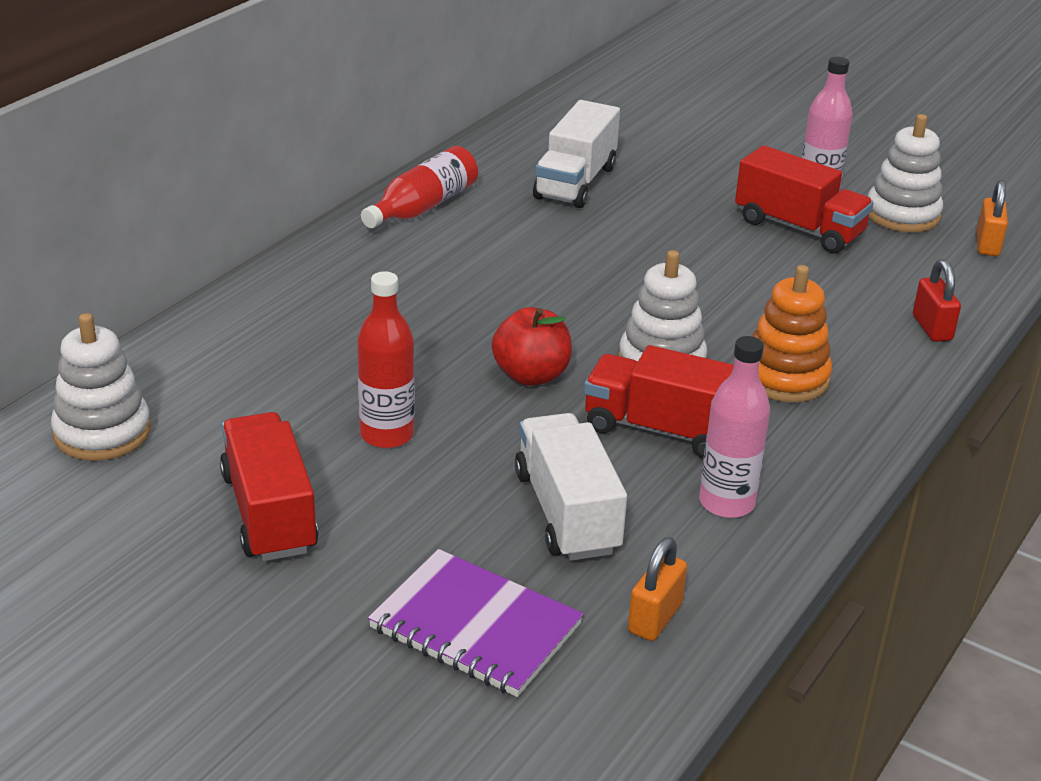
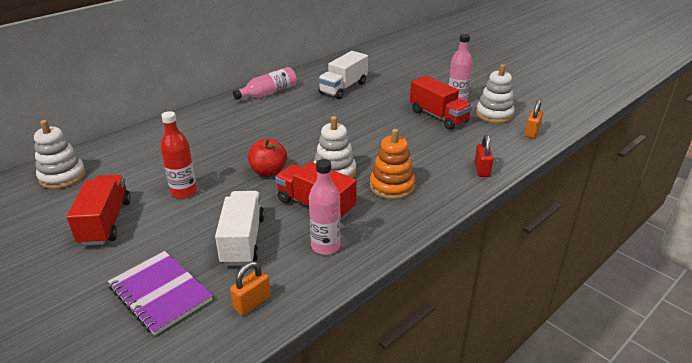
camera: 15 degrees right, 0 degrees up
(423, 206) = (268, 93): red bottle -> pink bottle

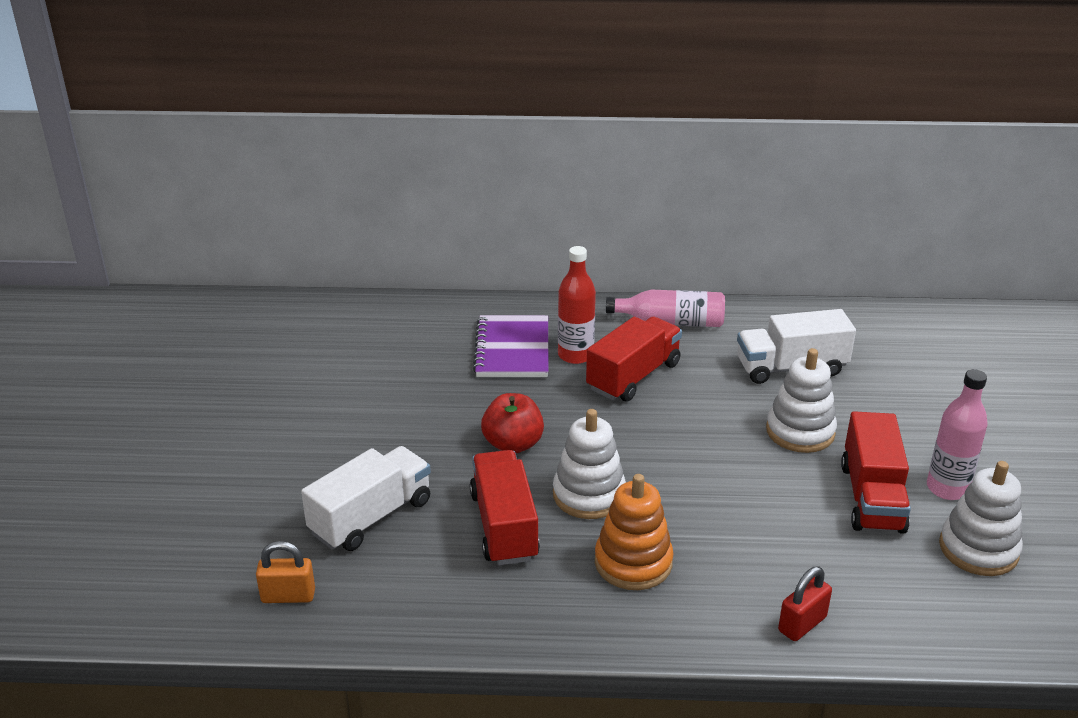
camera: 45 degrees right, 0 degrees up
(62, 176) = (308, 323): white stacking toy -> white stacking toy (800, 431)
(106, 222) = (280, 406): red truck -> red truck (633, 376)
(160, 294) = (229, 523): purple notebook -> purple notebook (512, 349)
(184, 192) = (392, 415): red bottle -> red bottle (575, 355)
(325, 246) = (442, 586): pink bottle -> none
(532, 132) = (997, 619): orange padlock -> none

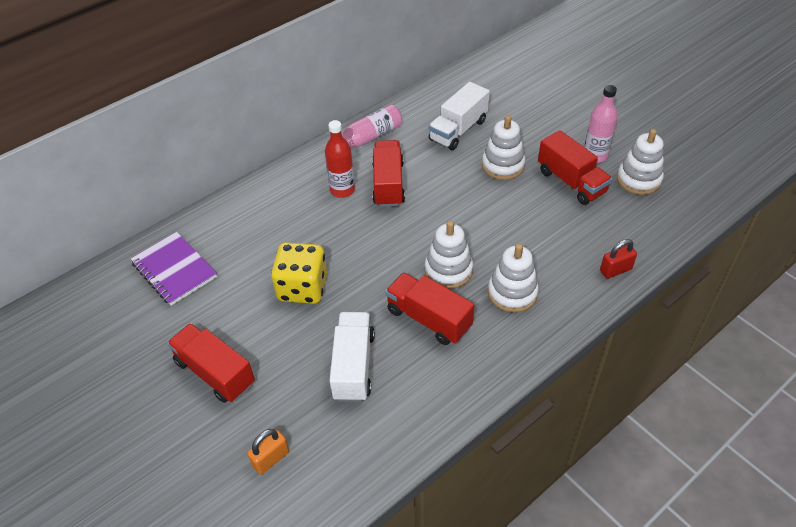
camera: 40 degrees left, 15 degrees up
(246, 439) = (215, 373): none -> red truck
(288, 596) = (368, 447): orange padlock -> orange padlock (271, 459)
(417, 418) = (303, 288): none -> yellow dice
(512, 349) = (302, 208): purple notebook -> purple notebook (174, 270)
(513, 444) = (375, 267): red apple -> none
(633, 563) = (512, 293): orange stacking toy -> white stacking toy
(802, 624) = (615, 270): red padlock -> red padlock turned 60 degrees clockwise

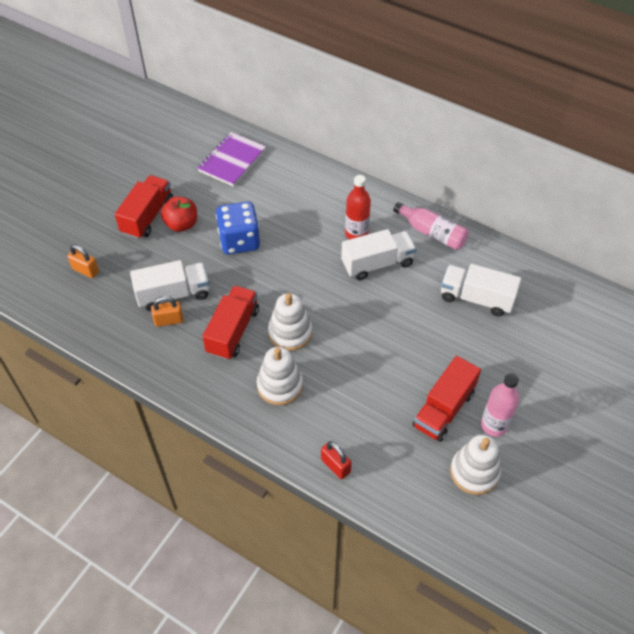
camera: 70 degrees right, 5 degrees up
(248, 339) = (181, 224): none -> red apple
(303, 288) = (239, 241): yellow dice -> blue dice
(388, 184) = (377, 264): red truck -> white truck
(390, 377) = (169, 320): none -> orange padlock
(503, 165) = (441, 346): white stacking toy -> none

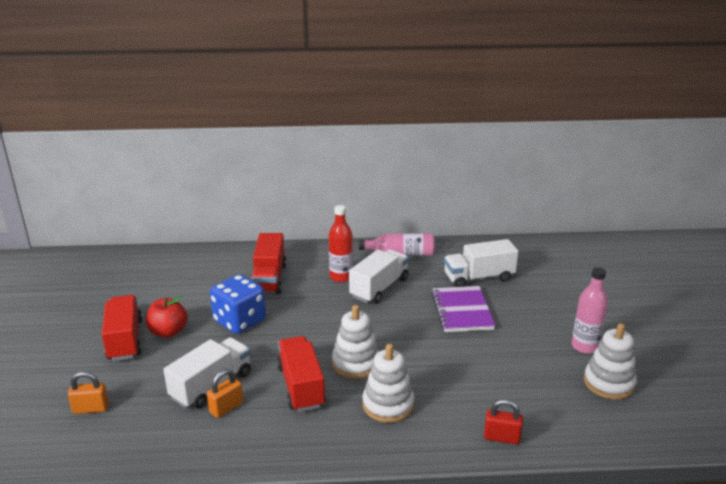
camera: 35 degrees left, 25 degrees down
(232, 161) = (177, 272): purple notebook -> purple notebook (462, 311)
(443, 409) = (538, 354): red truck -> red truck (269, 278)

